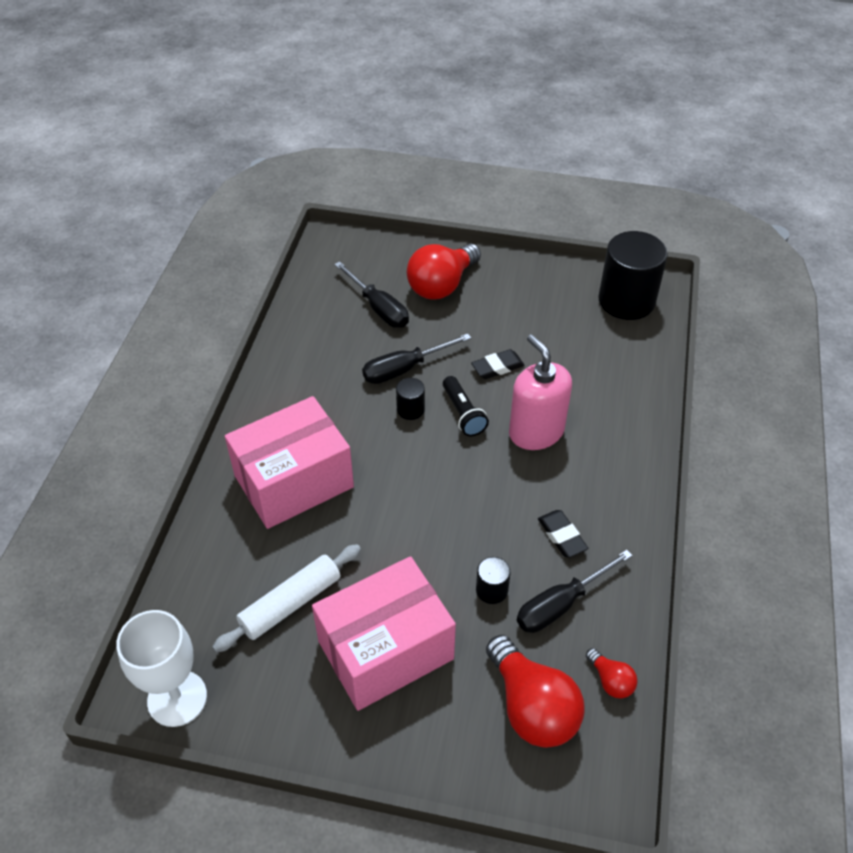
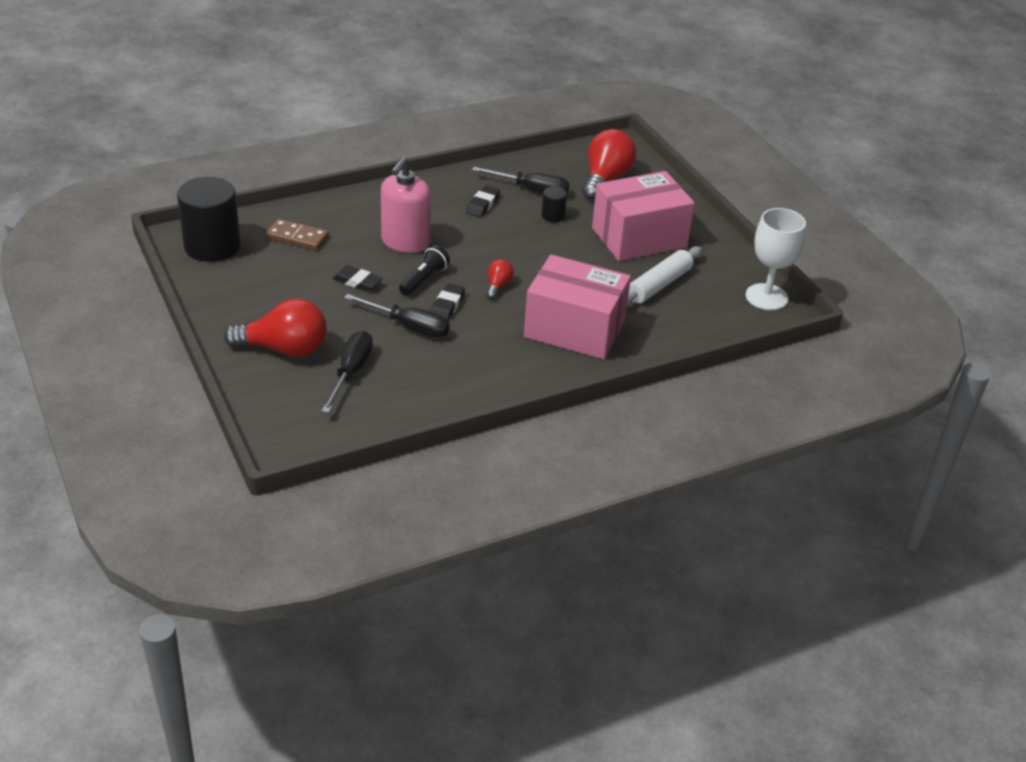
camera: 130 degrees left, 10 degrees down
(290, 603) = (659, 285): white rolling pin -> white rolling pin turned 60 degrees counterclockwise
(385, 650) = (639, 237): pink box -> pink box turned 45 degrees counterclockwise
(410, 409) = (447, 305): black cylinder -> black eraser
(602, 359) = (297, 237): none -> brown domino
(610, 681) = (558, 161): red light bulb -> red light bulb (498, 286)

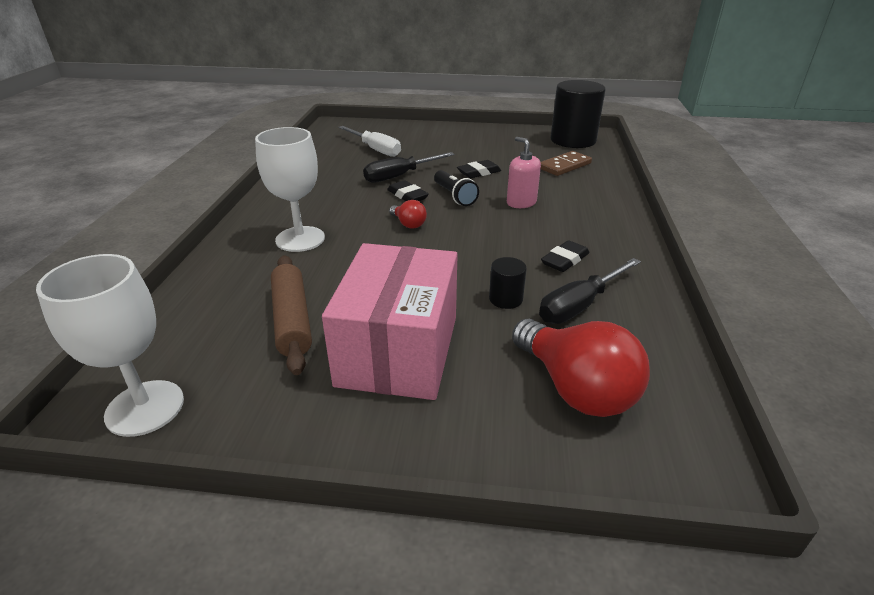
camera: 125 degrees right, 5 degrees down
(284, 349) = (425, 138): red light bulb -> none
(351, 372) = (375, 149): black screwdriver -> white screwdriver
(405, 242) = (521, 203): pink soap dispenser -> pink soap dispenser, size x0.62
(482, 204) = (565, 260): black eraser -> black eraser turned 75 degrees clockwise
(574, 329) = (300, 239): pink box -> white goblet
(659, 285) = (292, 320): white rolling pin -> brown rolling pin

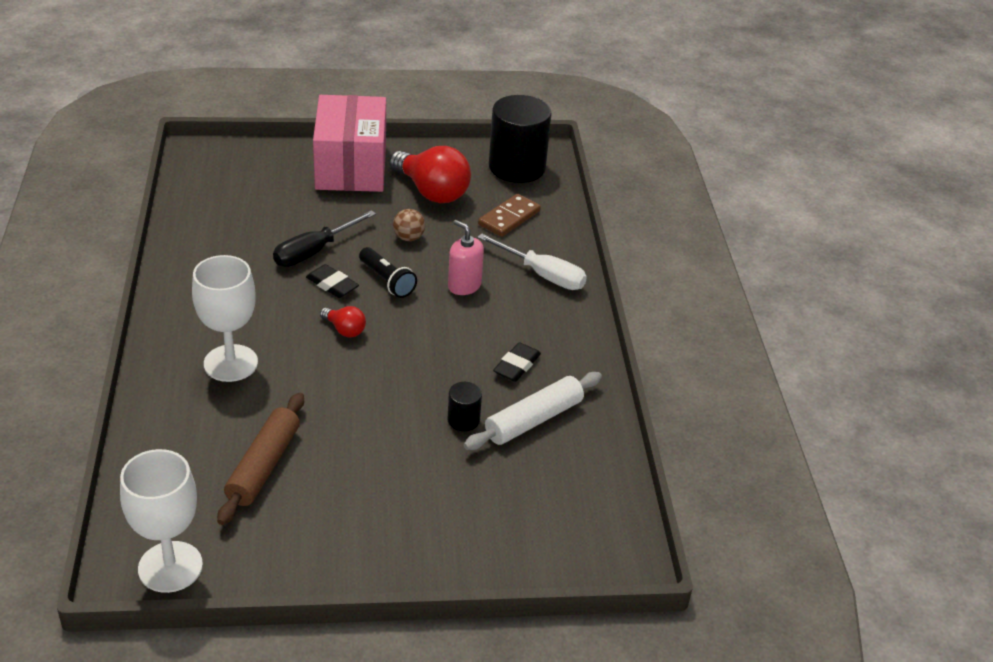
camera: 15 degrees left, 5 degrees up
(292, 320) = (263, 466): brown rolling pin -> brown rolling pin turned 45 degrees clockwise
(375, 149) = (269, 203): white screwdriver -> white screwdriver (542, 275)
(398, 350) = (375, 487): pink box -> pink box (351, 167)
(479, 172) = (408, 238): black eraser -> brown ball
(575, 388) = (532, 505): red light bulb -> red light bulb (432, 192)
(580, 305) = (533, 420): black screwdriver -> white rolling pin

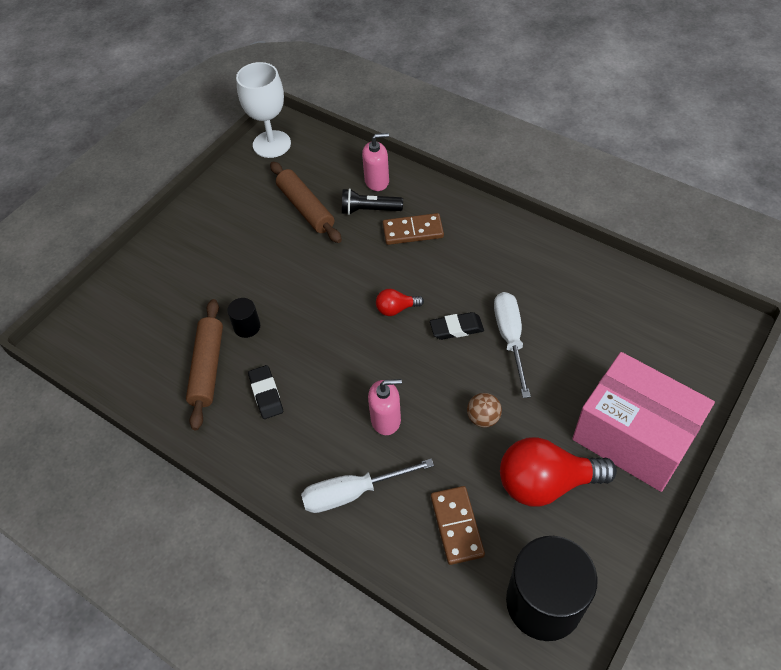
camera: 135 degrees right, 15 degrees up
(170, 427) = (377, 181): none -> pink soap dispenser
(230, 363) = (413, 231): white goblet -> brown domino
(314, 252) = (510, 338): black screwdriver -> white screwdriver
(387, 281) = (434, 367): black flashlight -> black flashlight (369, 210)
(533, 420) = (208, 368): white rolling pin -> brown rolling pin

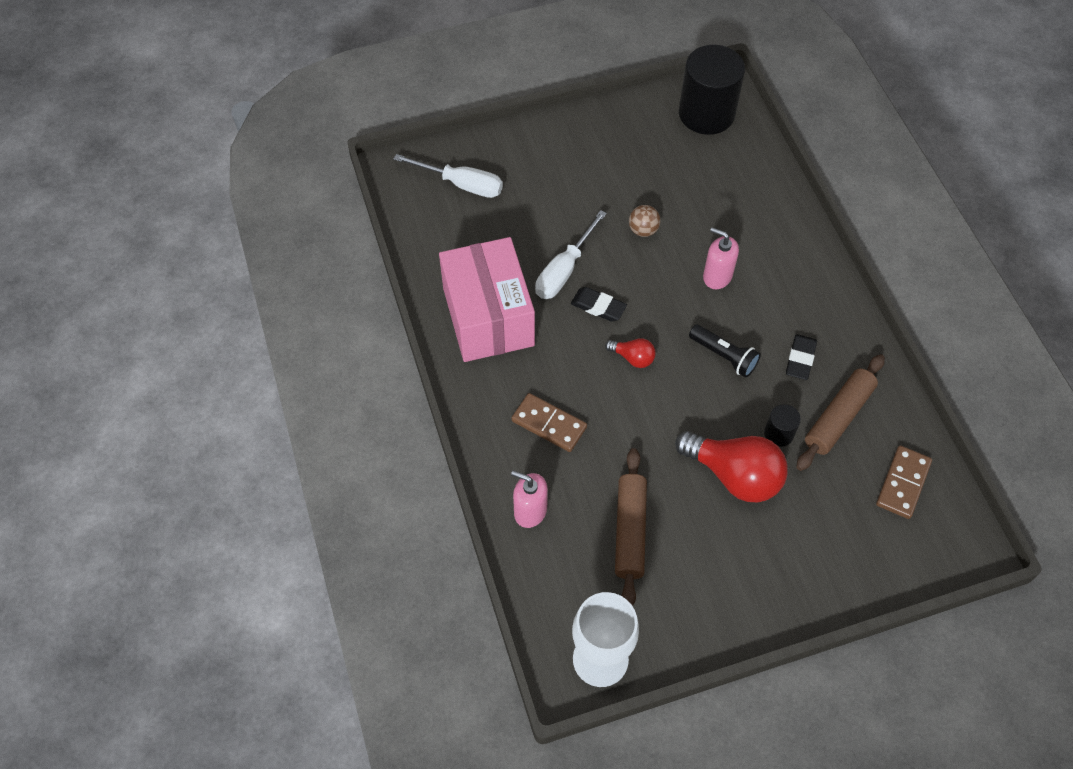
camera: 145 degrees left, 5 degrees up
(352, 493) = (781, 244): white screwdriver -> white screwdriver (461, 184)
(369, 210) = (569, 480): black flashlight -> black flashlight (724, 356)
(457, 526) = (724, 181): brown domino -> brown domino (902, 483)
(546, 483) = (640, 166): red light bulb -> red light bulb (734, 475)
(633, 437) = (552, 153): pink box -> pink box (488, 316)

